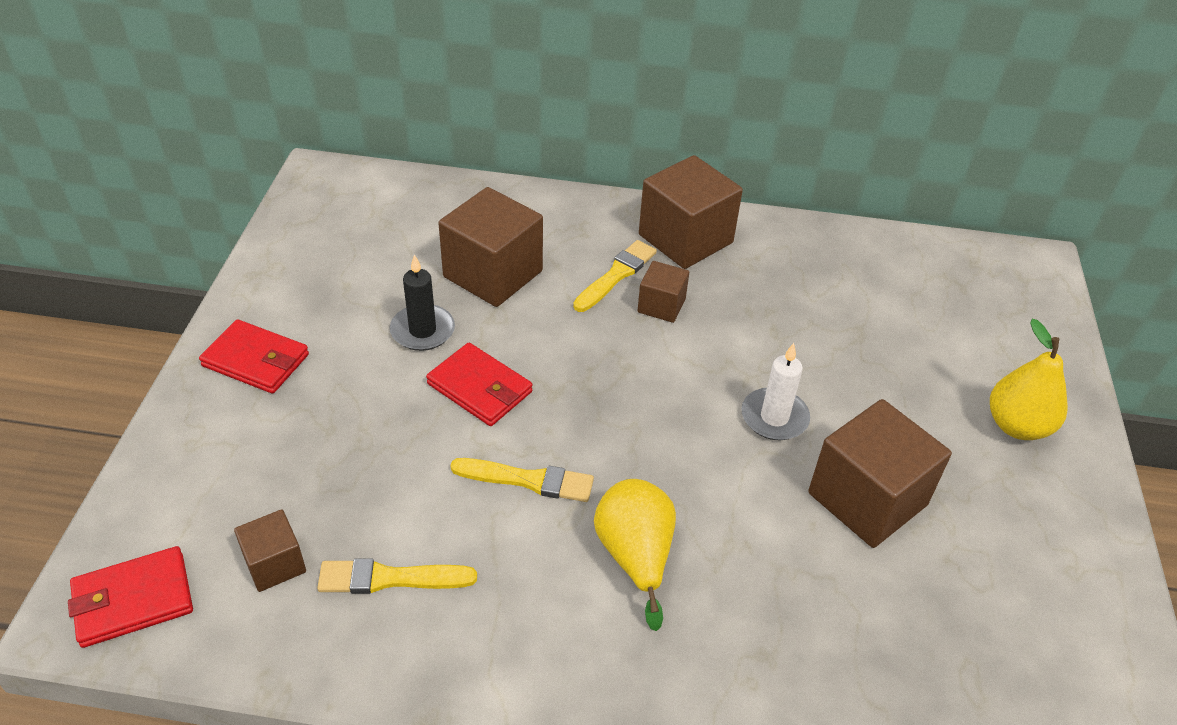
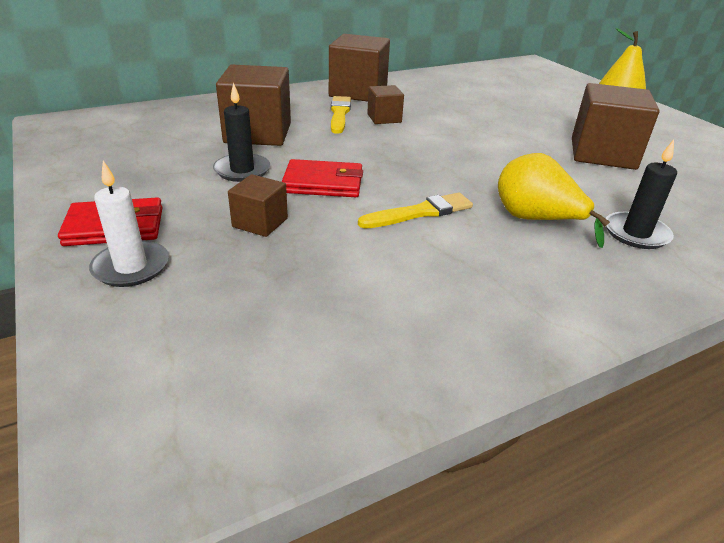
camera: 35 degrees left, 10 degrees down
(133, 600) = (174, 436): red wallet -> none
(275, 564) = (293, 338): brown cube -> brown cube (260, 223)
(390, 578) = (401, 302): yellow brush -> none
(723, 635) = (636, 233): none -> black candle
(774, 417) = (511, 140): white candle -> white candle (131, 267)

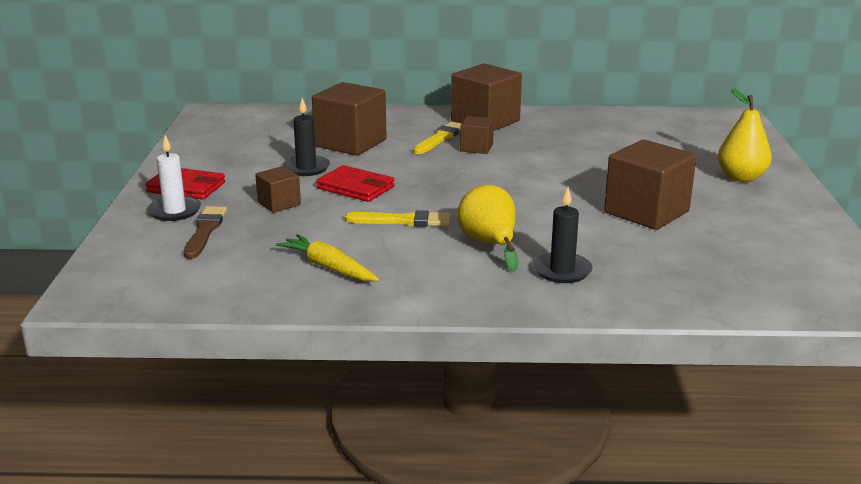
camera: 30 degrees right, 10 degrees down
(204, 288) = (205, 231): none -> brown brush
(420, 299) = (328, 267): none -> yellow carrot

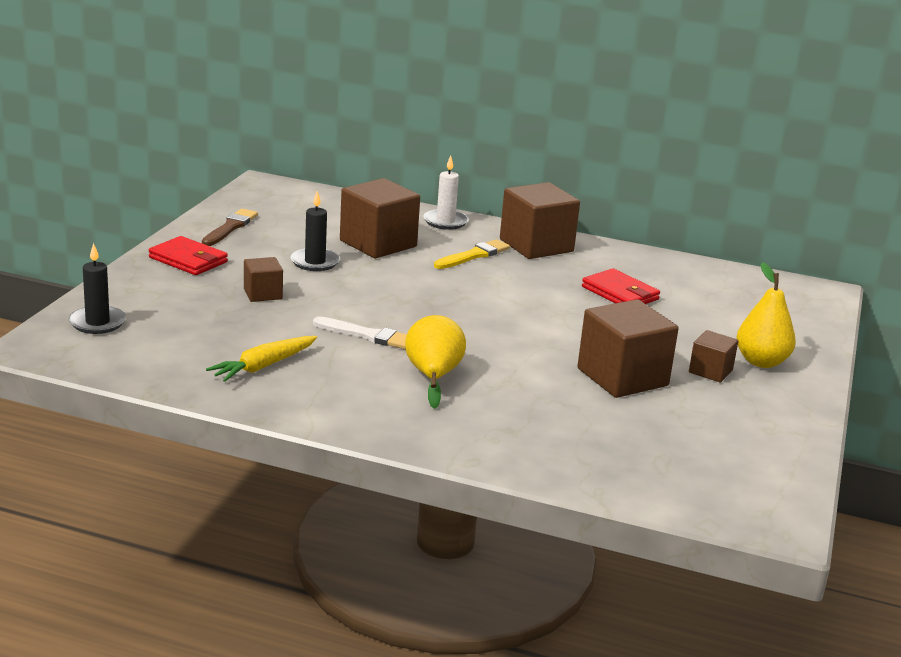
camera: 15 degrees right, 0 degrees up
(174, 211) = (162, 282): white candle -> white candle (445, 222)
(205, 231) = (176, 307): brown brush -> brown brush (230, 227)
(328, 267) = (263, 366): yellow carrot -> yellow carrot turned 105 degrees counterclockwise
(355, 188) = (348, 292): red wallet -> red wallet (620, 293)
(403, 221) = (368, 335): yellow brush -> white brush
(476, 148) = (502, 273): brown cube -> brown cube (710, 371)
(562, 271) = (483, 418): black candle -> black candle (97, 323)

